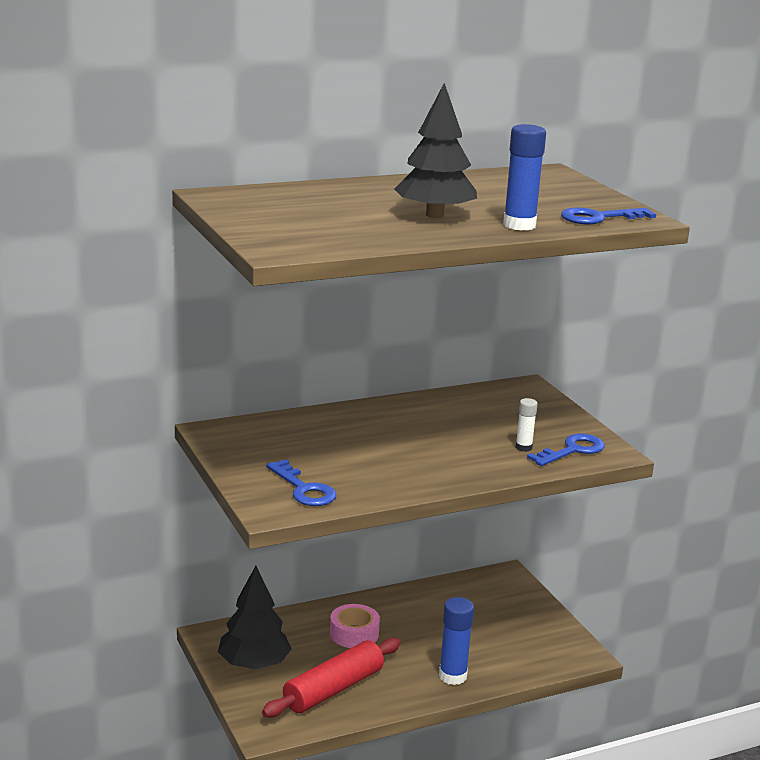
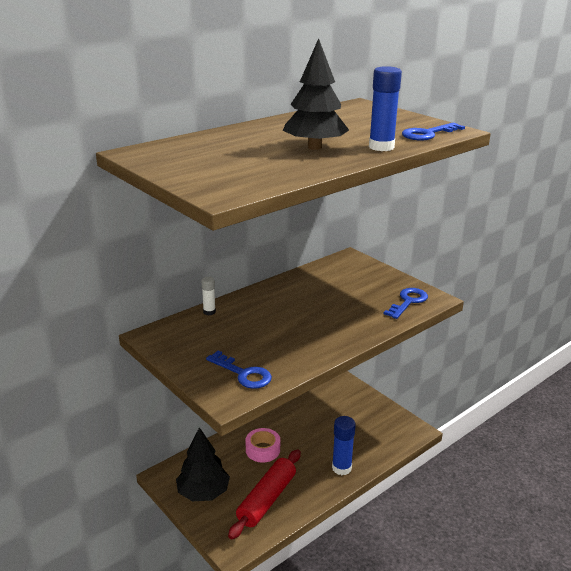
camera: 15 degrees left, 5 degrees up
(523, 447) = (376, 306): white glue stick -> white glue stick (209, 312)

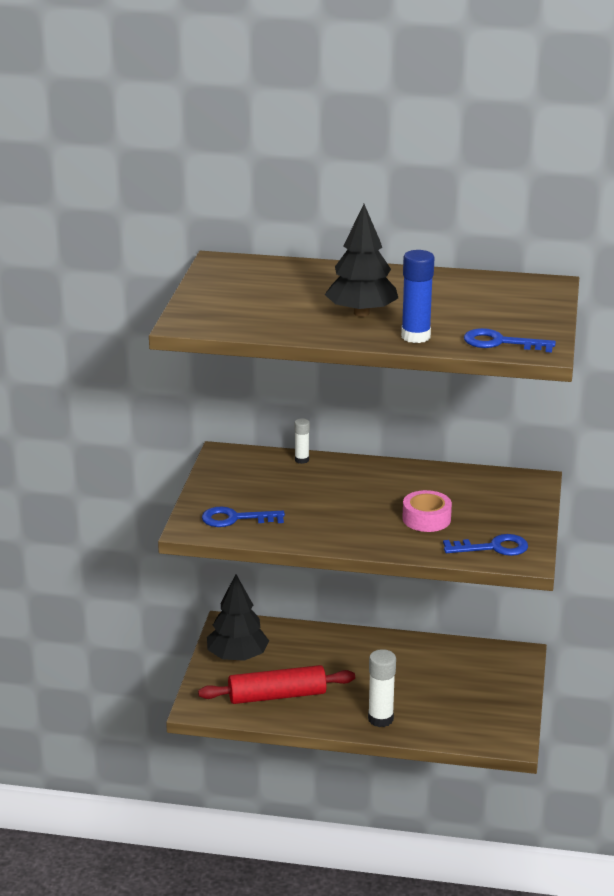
camera: 50 degrees right, 0 degrees up
(243, 374) = (235, 519): blue key -> blue key turned 90 degrees clockwise
(262, 450) = (337, 660): pink tape -> pink tape (426, 519)
(341, 468) = (380, 719): blue glue stick -> white glue stick

